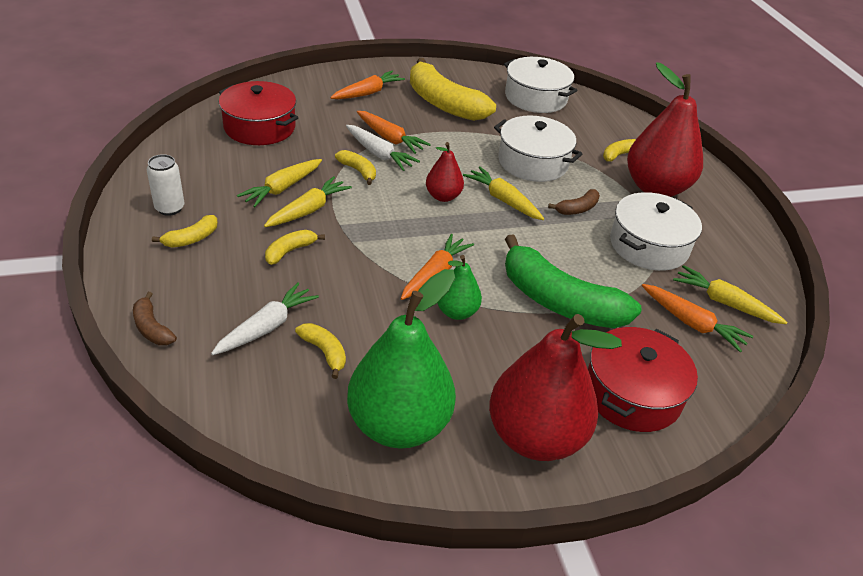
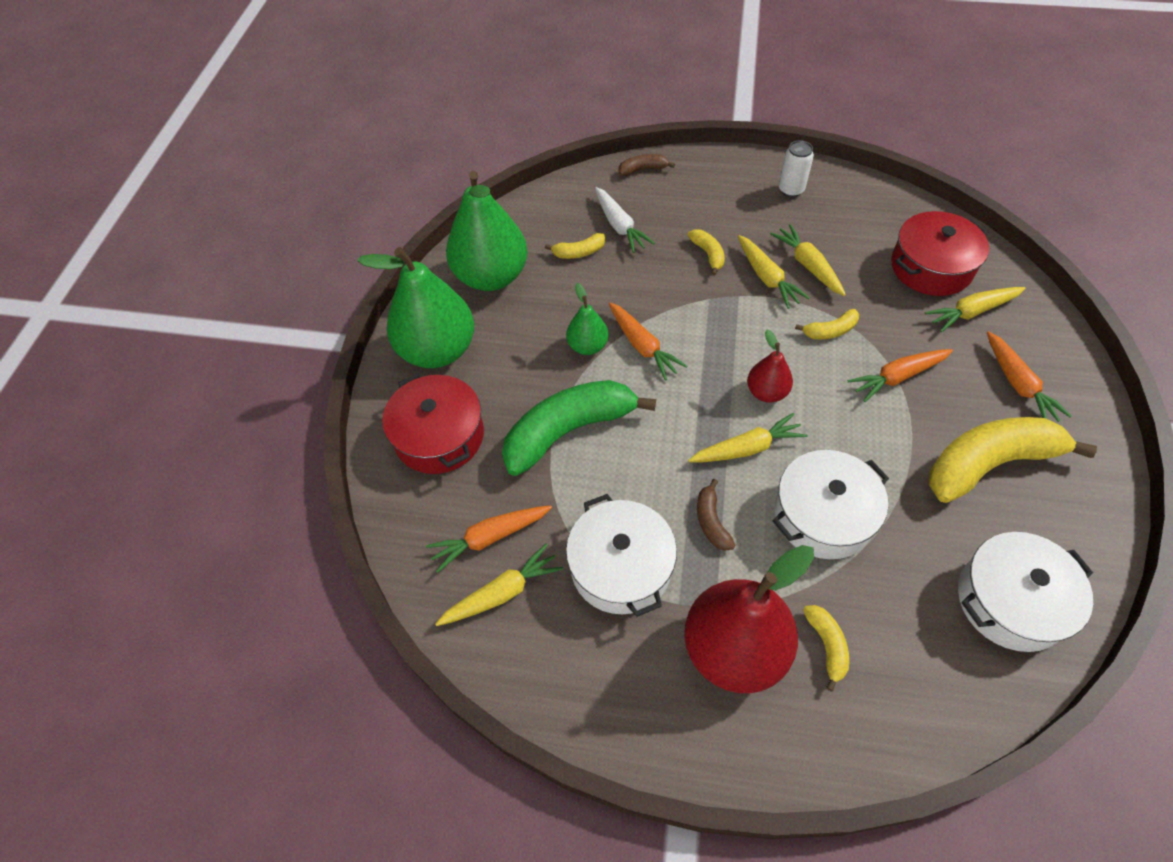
camera: 120 degrees right, 15 degrees up
(191, 239) = (743, 198): yellow banana -> none
(304, 109) = (971, 312): none -> yellow carrot
(379, 154) = (863, 357): white carrot -> none
(535, 437) = (438, 350): red pear -> green pear

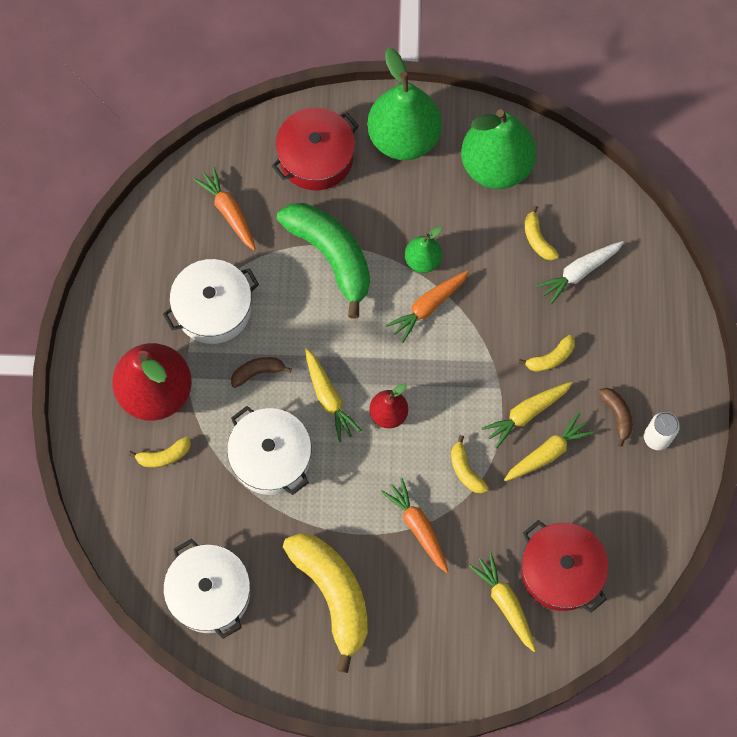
camera: 80 degrees right, 15 degrees up
(502, 593) = (185, 228): yellow carrot -> none
(643, 169) = (667, 288): brown banana -> brown banana (617, 415)
(1018, 384) = (421, 633): orange carrot -> none

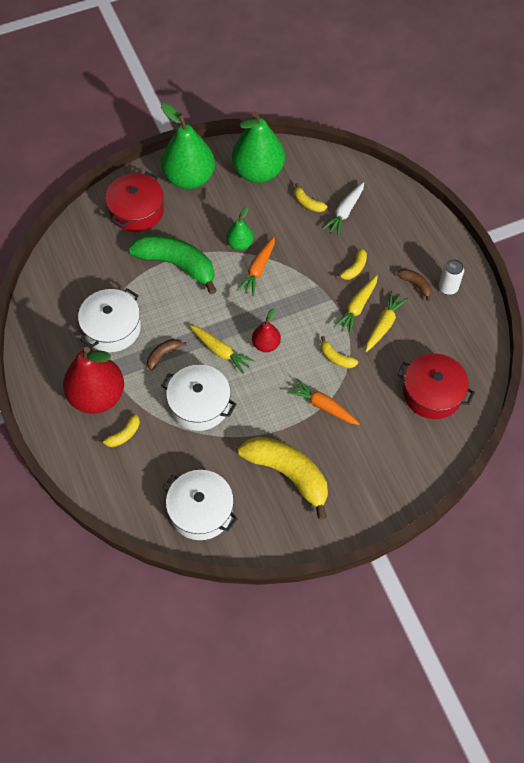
camera: 25 degrees left, 10 degrees down
(229, 212) = (93, 265): orange carrot -> none
(505, 603) = (407, 428): yellow carrot -> none

